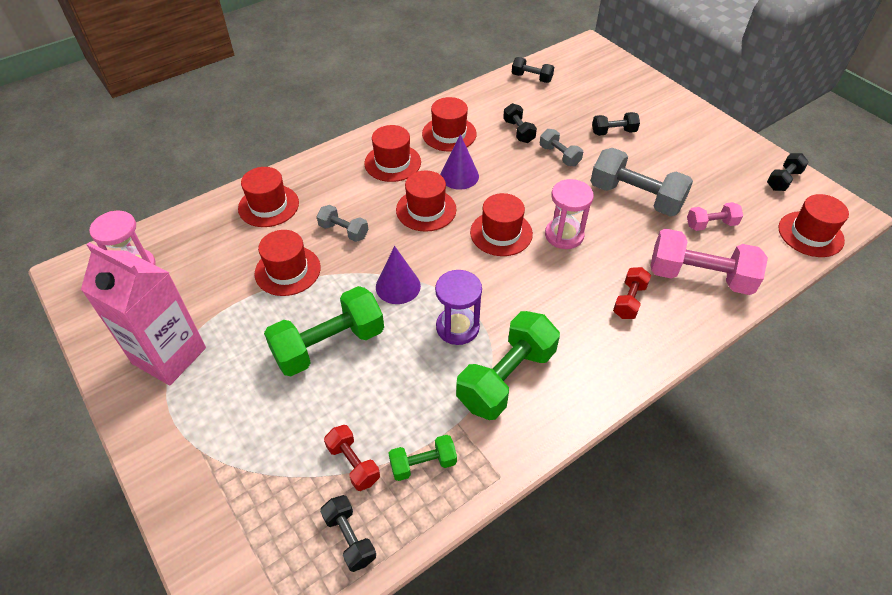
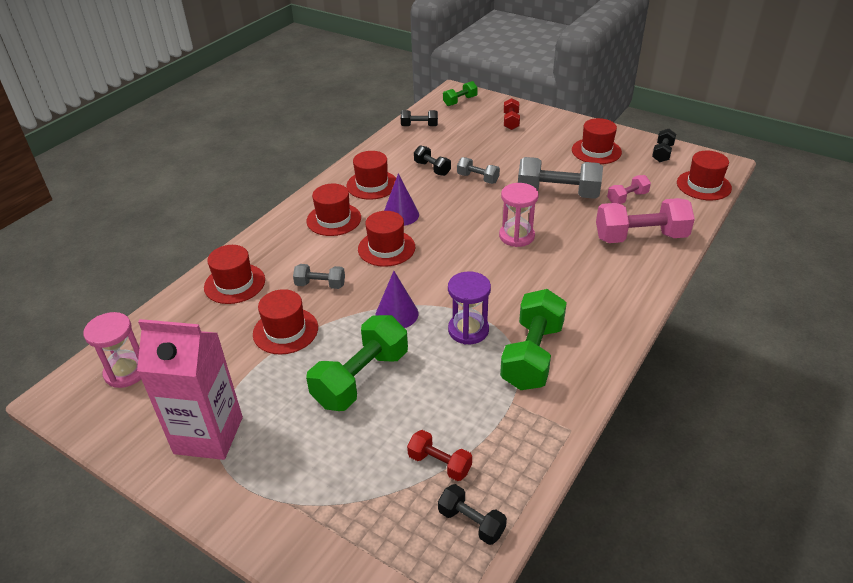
camera: 20 degrees left, 10 degrees down
(423, 464) = (501, 443): green dumbbell -> green dumbbell (460, 101)
(501, 233) = (463, 249): red hat -> red hat (596, 151)
(613, 132) = (512, 150): black dumbbell -> none
(629, 300) = (597, 269): red dumbbell -> red dumbbell (511, 121)

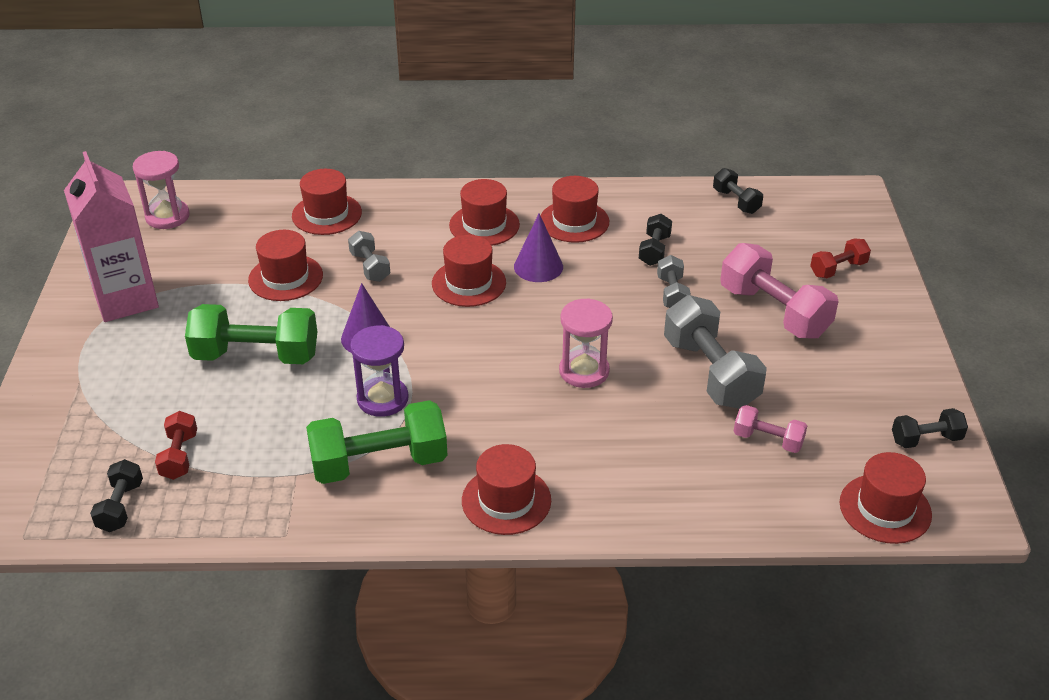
camera: 55 degrees right, 0 degrees up
(460, 101) = (835, 207): green dumbbell -> none
(596, 151) = (854, 372): red hat -> red hat (506, 500)
(640, 237) = (687, 481): pink dumbbell -> pink dumbbell (774, 312)

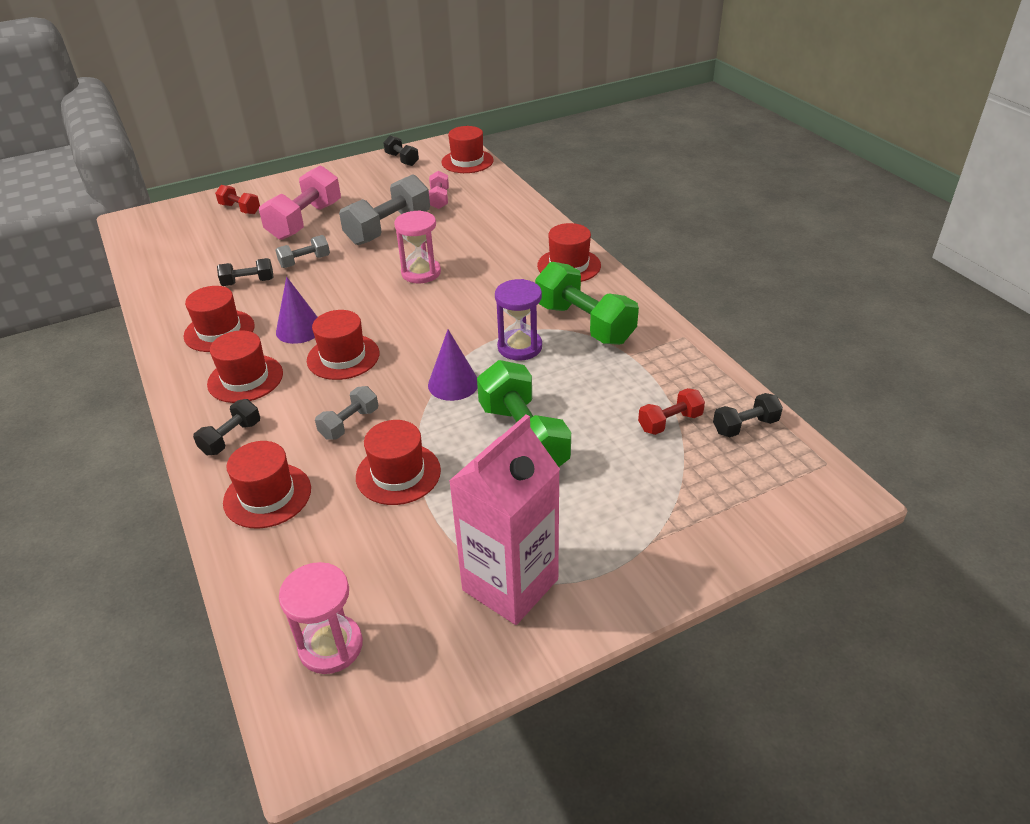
camera: 115 degrees left, 0 degrees up
(736, 201) = (158, 263): black dumbbell -> black dumbbell (231, 438)

